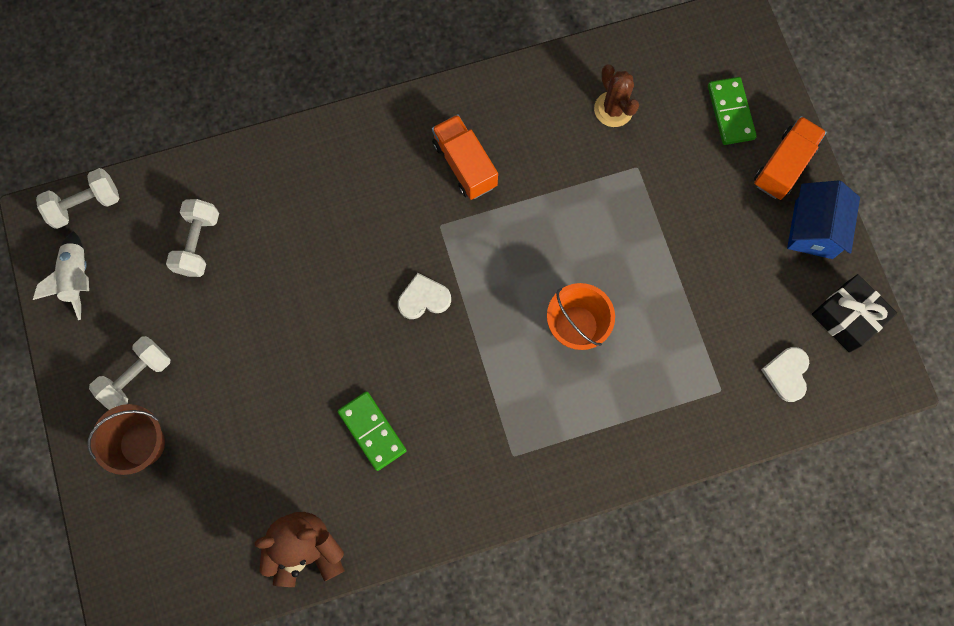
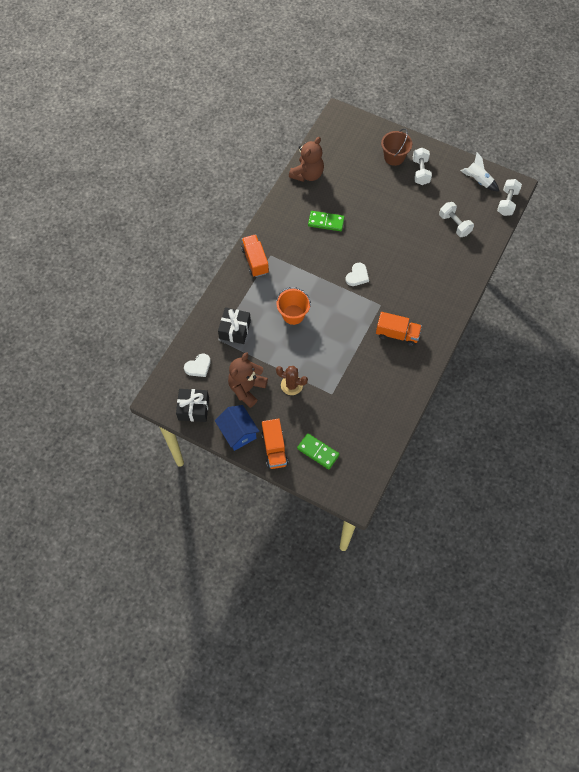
camera: 135 degrees right, 10 degrees down
(545, 469) = (255, 261): none -> orange truck
(613, 109) = (365, 408): brown cactus -> brown cactus (291, 385)
(682, 382) = (235, 330): none -> black gift
(746, 278) = (247, 388): none -> brown teddy bear
(787, 374) = (198, 366): white heart -> white heart turned 90 degrees clockwise

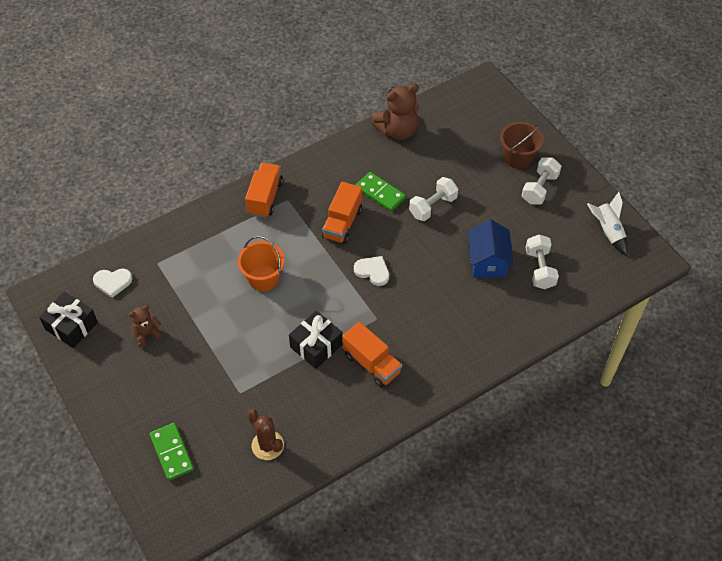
camera: 30 degrees right, 10 degrees down
(235, 330) = (184, 262): black gift -> black gift (316, 346)
(238, 432) = (98, 379): blue house -> blue house (488, 261)
(247, 388) = (147, 334): brown teddy bear -> brown teddy bear, size x0.55
(274, 449) = (124, 421): orange truck -> orange truck (342, 223)
(291, 385) = (200, 358): brown cactus -> brown cactus (267, 445)
(357, 276) = (372, 271): white heart -> white heart turned 120 degrees counterclockwise
(507, 202) = (629, 274): white dumbbell -> white dumbbell (432, 206)

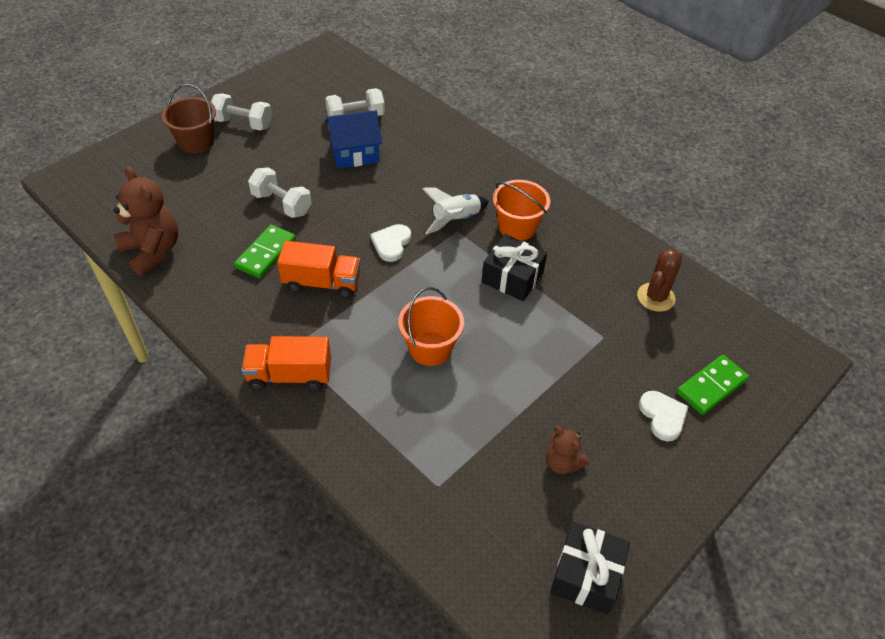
camera: 105 degrees left, 5 degrees down
(113, 282) = (490, 539): white heart -> white heart (663, 416)
(371, 363) = (517, 227): orange truck -> orange bucket
(608, 231) = (297, 76): white rocket -> white rocket (456, 220)

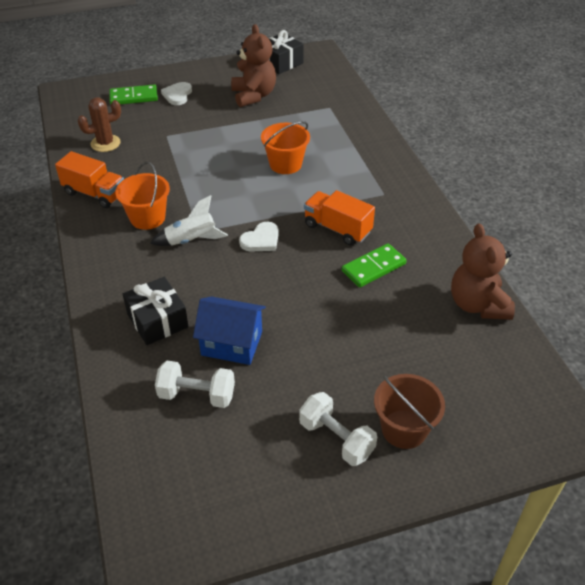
camera: 150 degrees left, 5 degrees down
(281, 204) = (338, 311): white dumbbell -> none
(289, 375) = (391, 179): orange truck -> orange truck (95, 194)
(512, 278) = (189, 185): black gift -> black gift (157, 321)
(562, 463) = (254, 96): brown teddy bear -> brown teddy bear, size x1.80

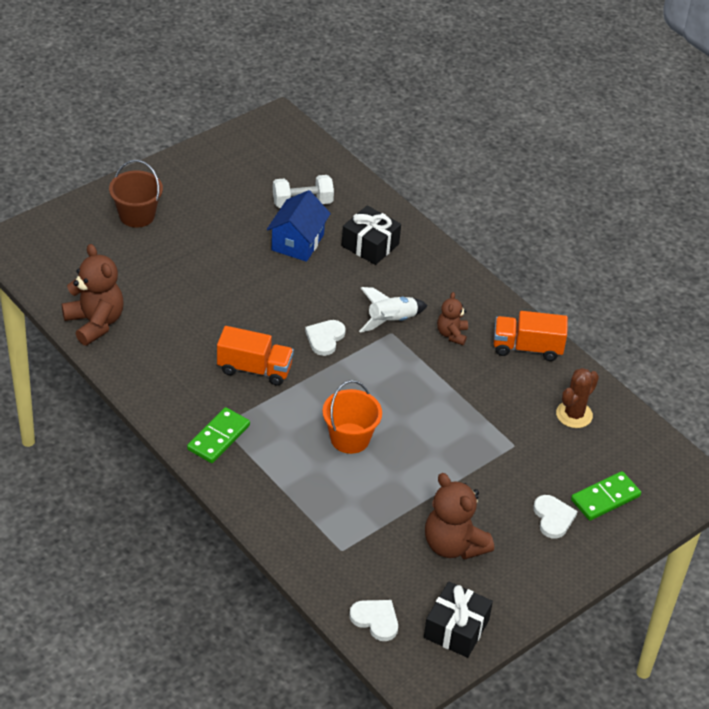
camera: 155 degrees right, 0 degrees up
(147, 218) = (452, 334): orange bucket -> brown teddy bear
(232, 343) = (297, 242): blue house -> blue house turned 60 degrees counterclockwise
(327, 75) = (375, 620): none -> white heart
(336, 439) = (185, 199): white dumbbell -> none
(373, 267) = (203, 336): green domino -> green domino (219, 437)

